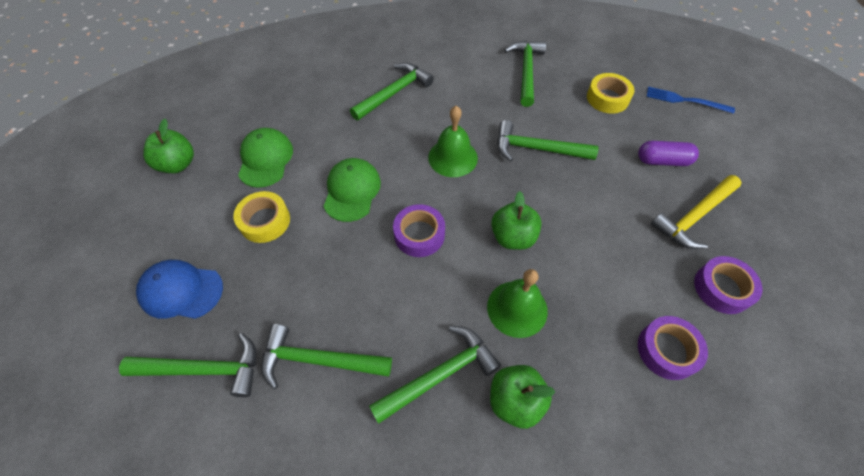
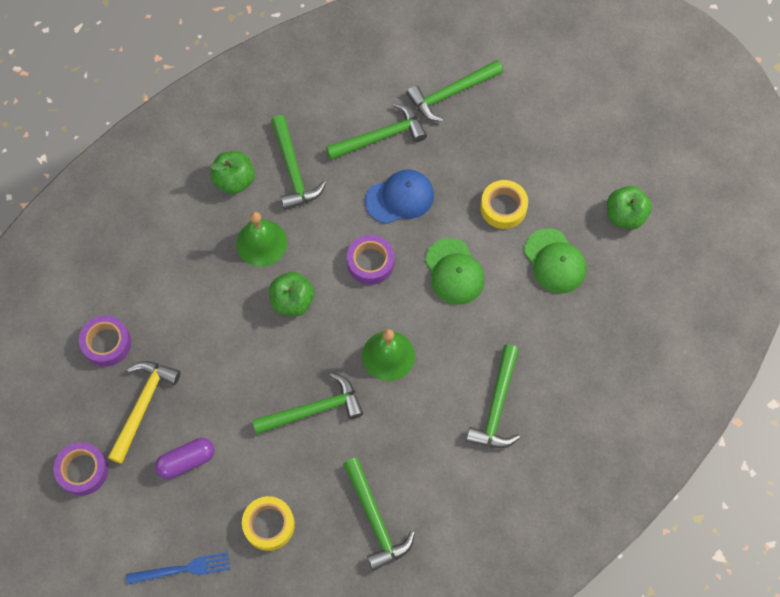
camera: 150 degrees right, 10 degrees up
(181, 291) = (515, 127): blue cap -> blue cap (400, 198)
(439, 374) = (293, 170): green hammer -> green hammer turned 45 degrees counterclockwise
(667, 350) = (140, 268): purple tape -> purple tape (83, 470)

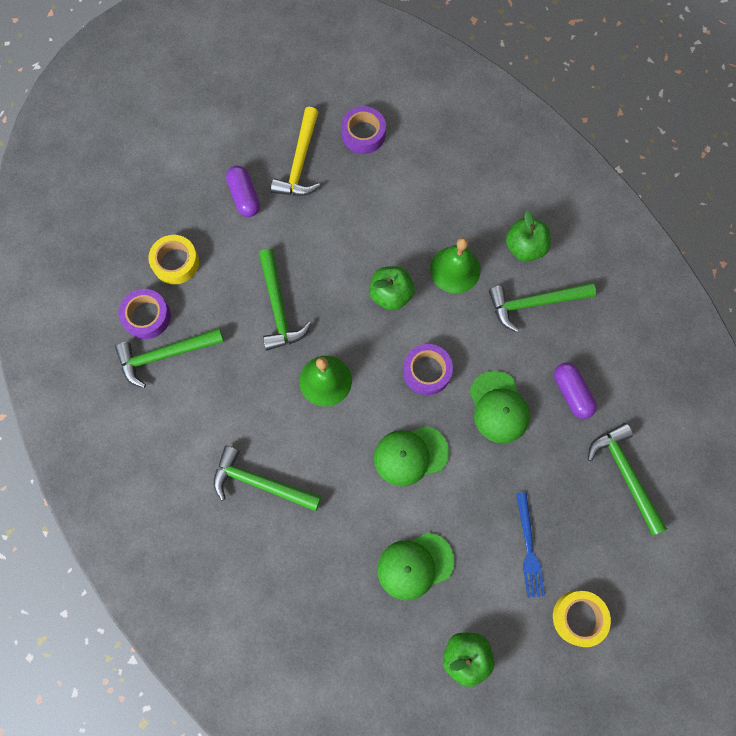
camera: 95 degrees right, 5 degrees up
(83, 470) = (248, 115): purple tape -> purple tape (147, 316)
(142, 406) = (300, 162): yellow hammer -> yellow hammer turned 75 degrees clockwise
(182, 569) = (149, 191): blue fork -> blue fork (529, 548)
(380, 137) = (571, 393): green hammer -> purple capsule
(400, 198) = (498, 407): blue cap -> green cap
(503, 207) = (482, 516): yellow tape -> yellow tape (579, 618)

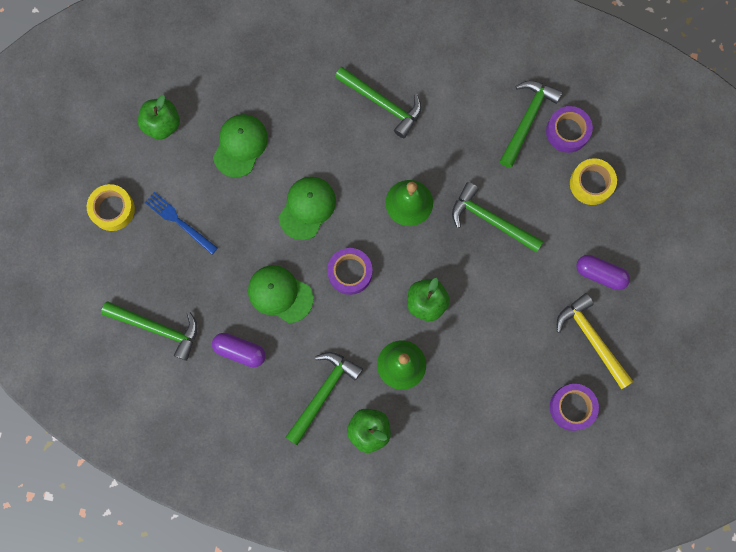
camera: 135 degrees right, 5 degrees up
(260, 483) = (382, 103): green hammer -> green hammer turned 60 degrees clockwise

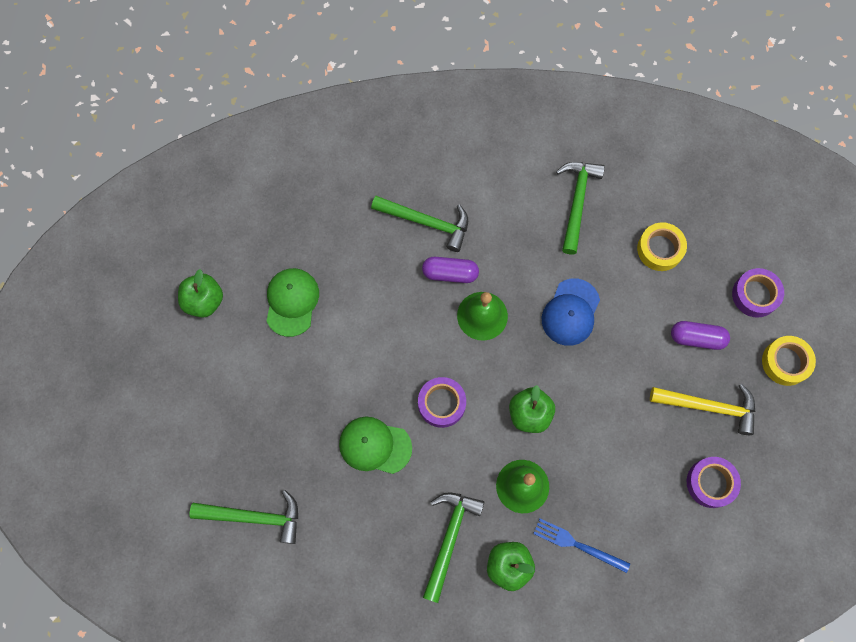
camera: 15 degrees left, 5 degrees down
(112, 209) = (174, 403): yellow tape -> yellow tape (785, 362)
(179, 221) = (248, 397): blue fork -> blue fork (577, 545)
(240, 351) = (349, 517): purple capsule -> purple capsule (450, 273)
(307, 208) = (379, 348): green cap -> none
(491, 220) = (570, 312): green hammer -> blue cap
(567, 131) = (620, 203): purple tape -> purple tape (755, 295)
(591, 339) = (708, 406): yellow hammer -> yellow hammer turned 150 degrees clockwise

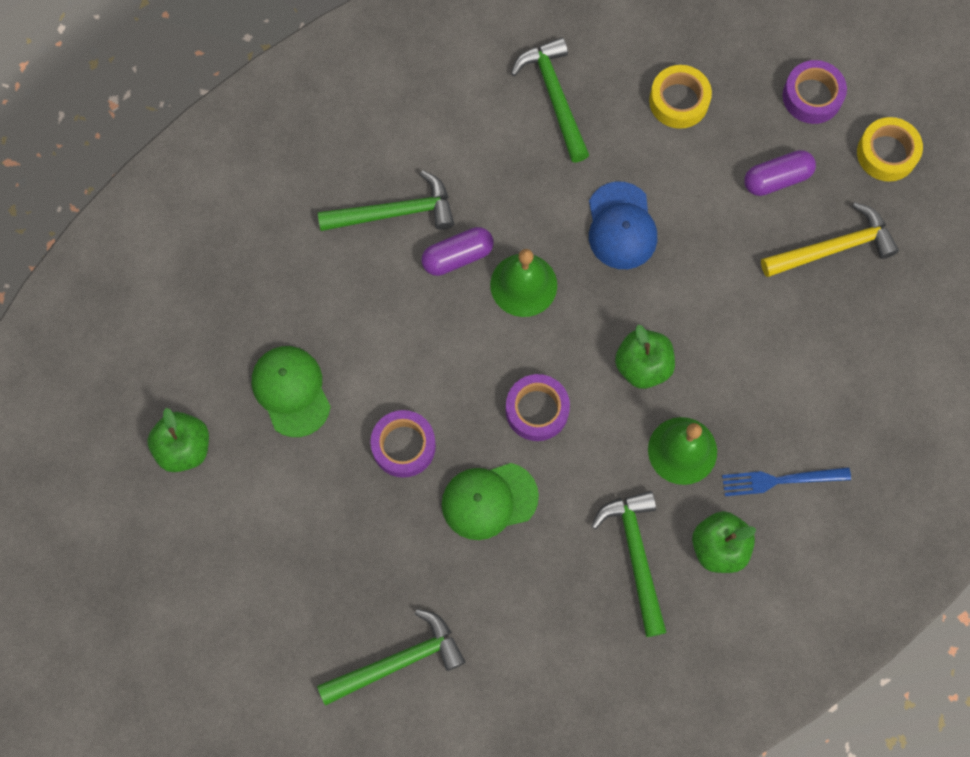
camera: 30 degrees left, 0 degrees up
(711, 483) = (883, 330): purple tape -> purple tape (403, 446)

